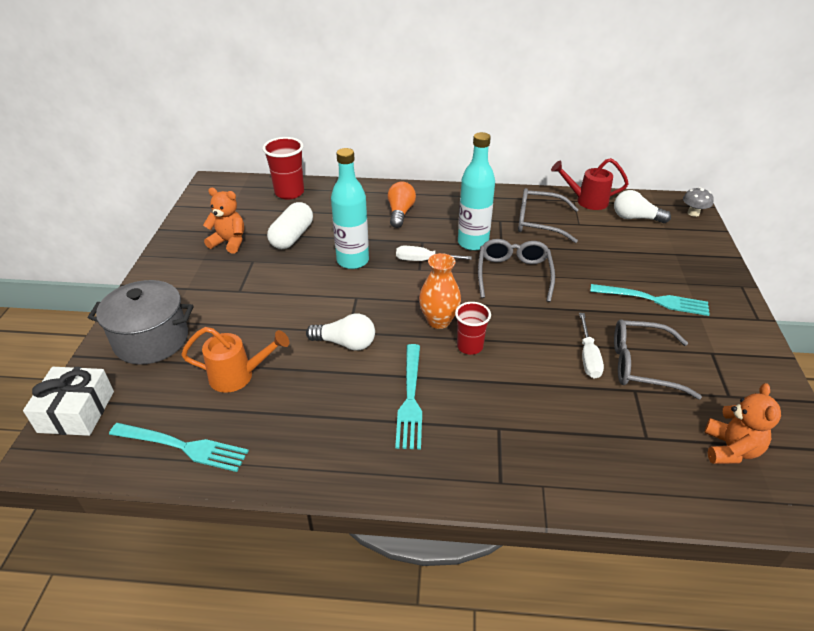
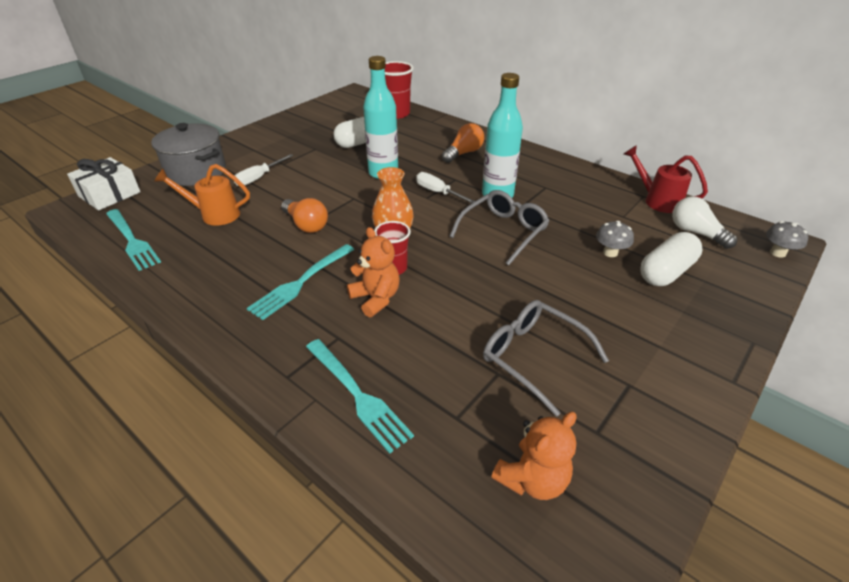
camera: 35 degrees right, 0 degrees up
(229, 242) = (316, 132): orange teddy bear -> orange teddy bear (376, 298)
(238, 376) = (214, 214): orange watering can -> orange watering can turned 150 degrees clockwise
(345, 343) = (306, 225): white light bulb -> orange light bulb
(539, 222) = (582, 201): grey glasses -> none
(588, 357) = (488, 324): white screwdriver -> white screwdriver (259, 178)
(602, 258) = (610, 252): none -> grey mushroom
(649, 258) = (666, 272): none -> white capsule
(653, 300) = (621, 309): turquoise fork -> turquoise fork (357, 395)

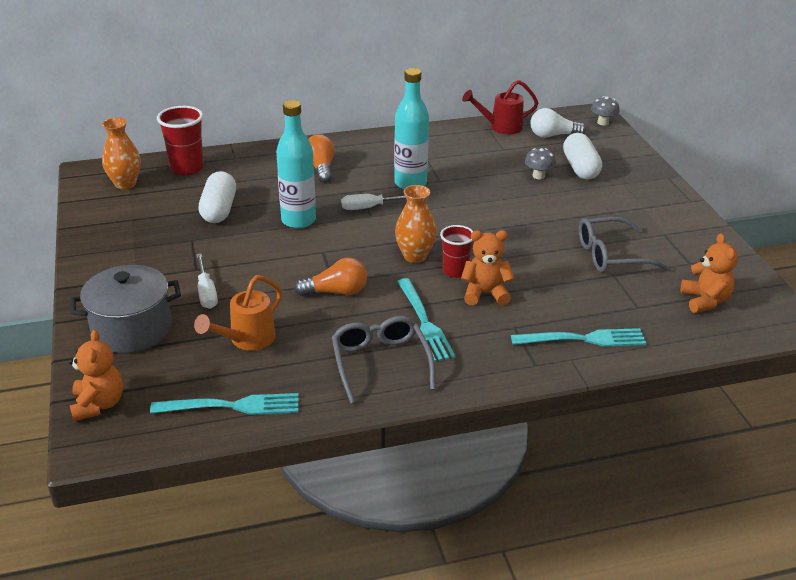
camera: 55 degrees left, 5 degrees down
(110, 194) = (98, 404): white gift -> orange teddy bear
(354, 106) = (125, 184): none -> orange vase
(503, 232) = (464, 204): grey glasses -> grey glasses (380, 363)

